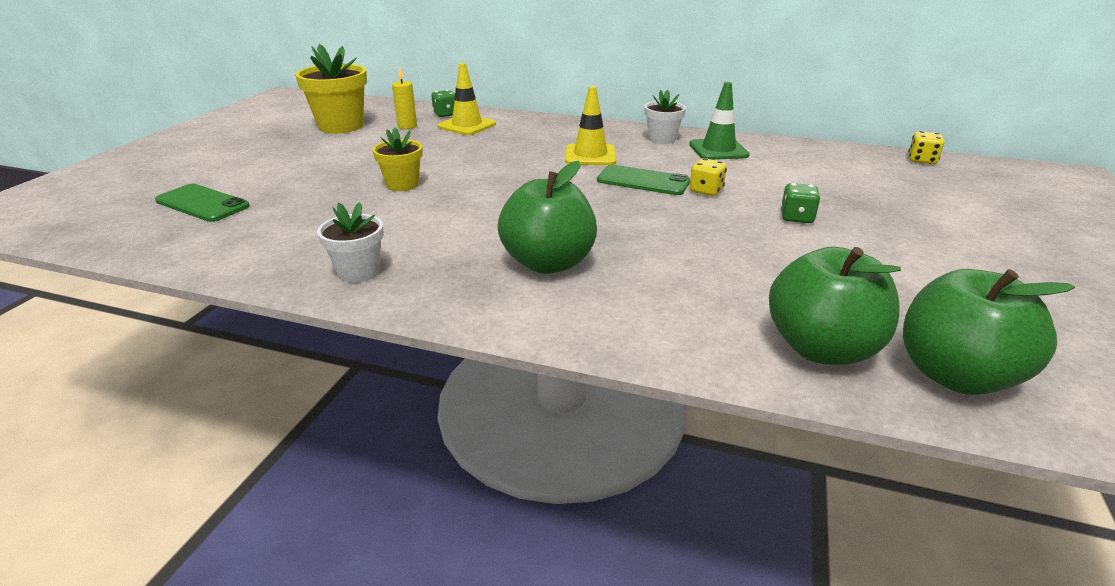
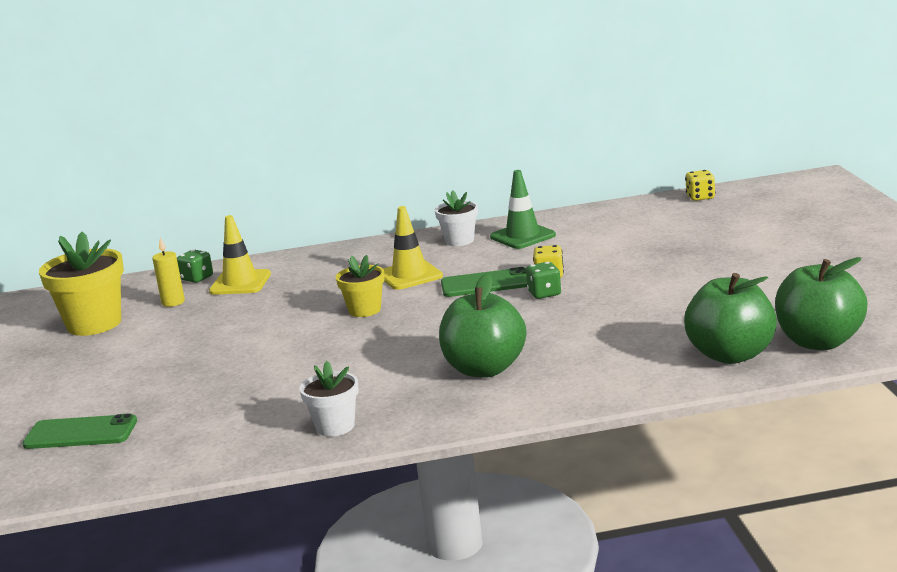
camera: 25 degrees left, 10 degrees down
(402, 184) = (262, 355): yellow flower pot -> yellow flower pot (364, 310)
(796, 218) = (641, 275): green dice -> green dice (544, 294)

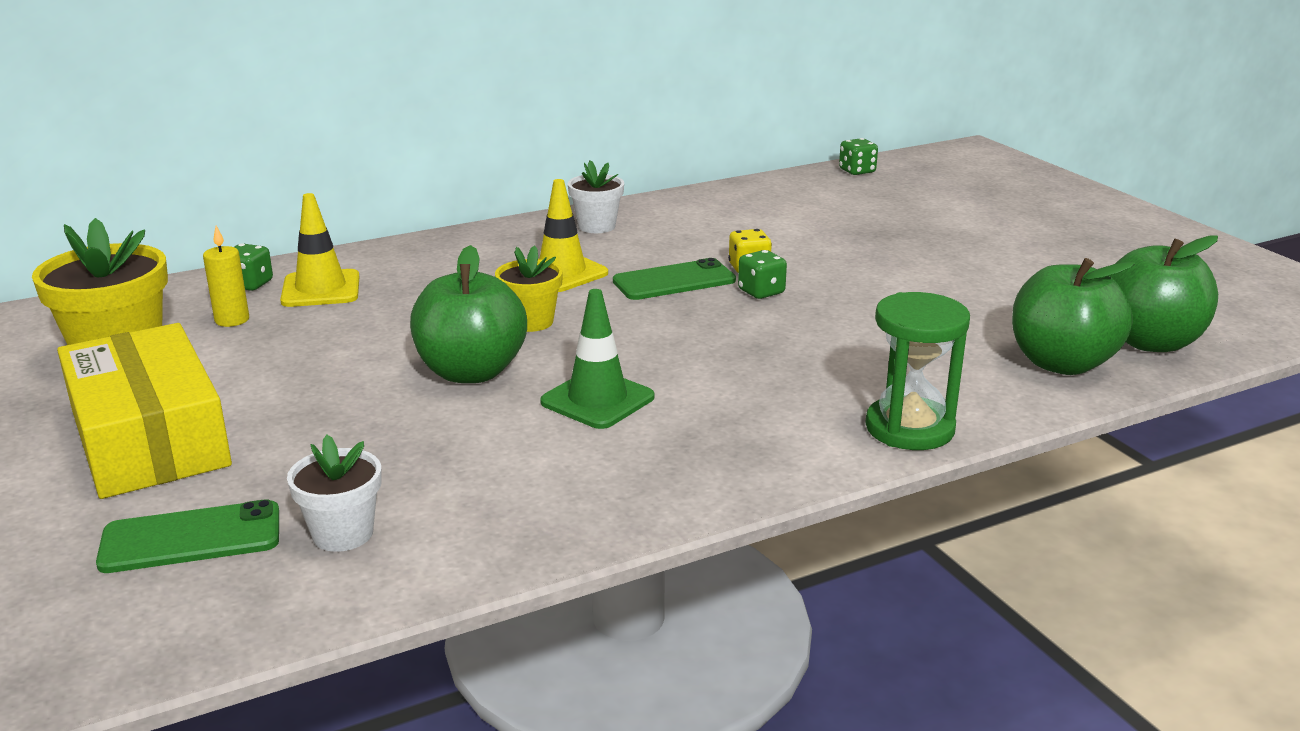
camera: 20 degrees left, 5 degrees up
(86, 374) = (149, 438): none -> yellow box
(335, 426) = (606, 497): white flower pot -> white flower pot (343, 534)
(484, 369) = (760, 398): green apple -> green apple (471, 372)
(522, 236) = (676, 219): green traffic cone -> green traffic cone (597, 400)
(573, 395) = (909, 428): none -> green hourglass
(700, 197) = (857, 171): yellow dice -> green dice

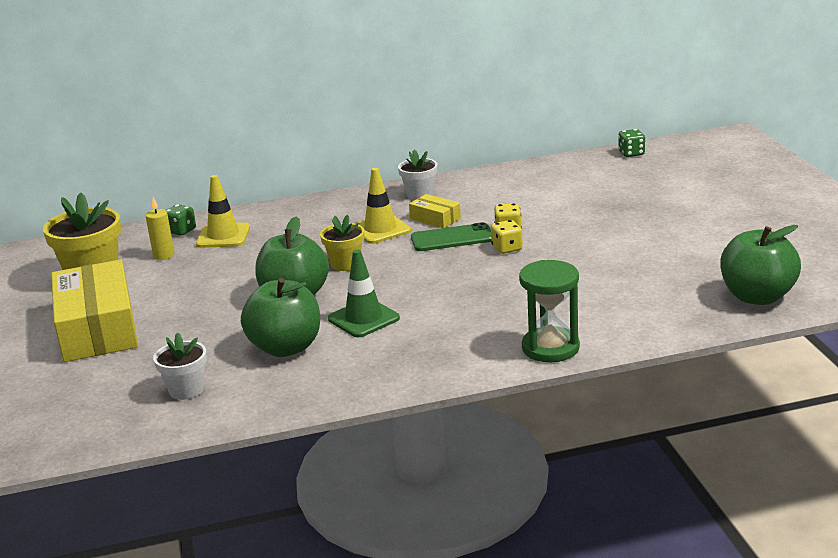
camera: 15 degrees right, 0 degrees up
(191, 538) = (105, 387): green phone -> none
(635, 256) = (435, 219): none -> yellow box
(761, 292) = (507, 248): green dice -> yellow dice
(1061, 363) = (682, 309): green apple -> green apple (286, 348)

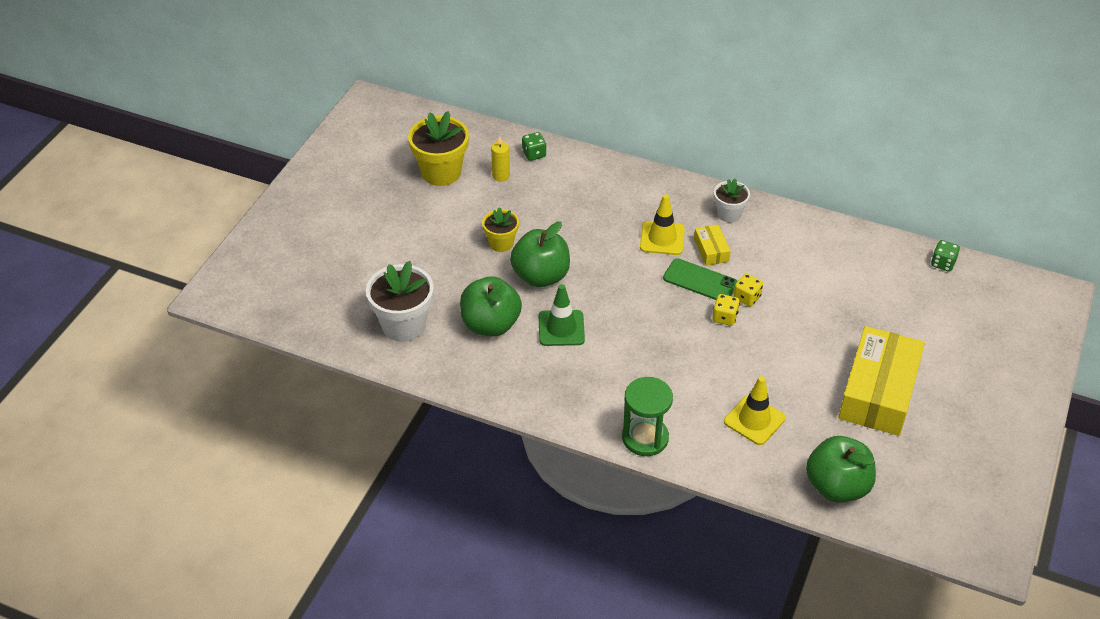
camera: 35 degrees right, 20 degrees up
(98, 328) = (403, 230): yellow box -> yellow box (878, 392)
(186, 390) = (403, 325): white flower pot -> white flower pot, size x1.71
(223, 236) = (555, 178): yellow traffic cone -> yellow traffic cone (754, 420)
(345, 264) = (603, 262): yellow flower pot -> yellow flower pot (501, 243)

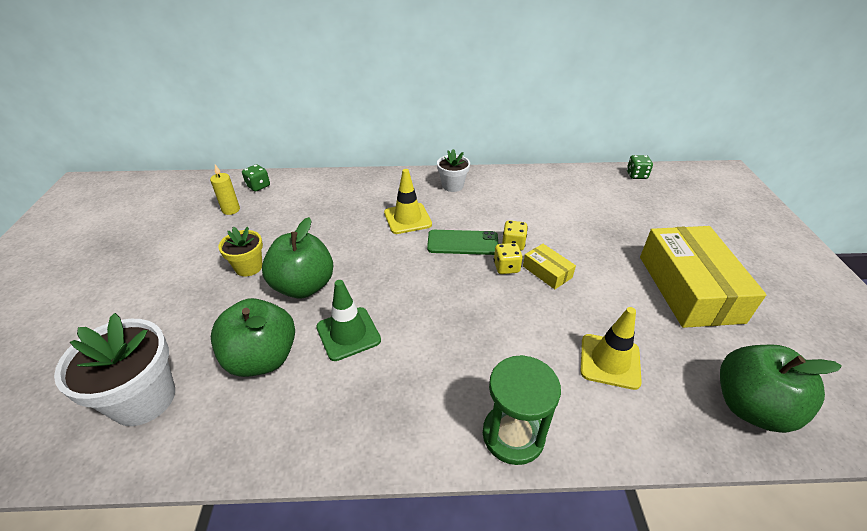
camera: 25 degrees left, 5 degrees down
(441, 172) = (166, 222): yellow flower pot -> none
(711, 250) = (456, 215): yellow box -> yellow box (547, 272)

